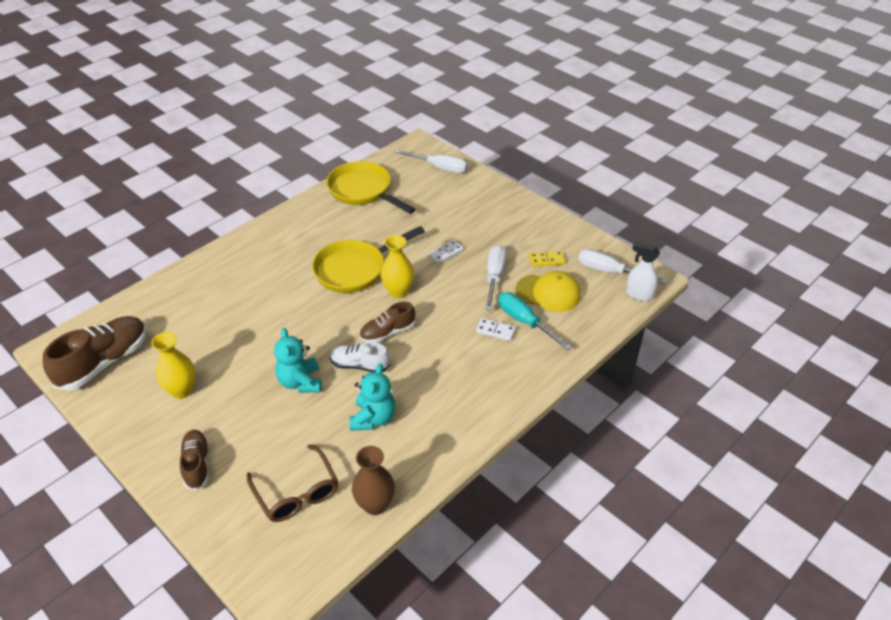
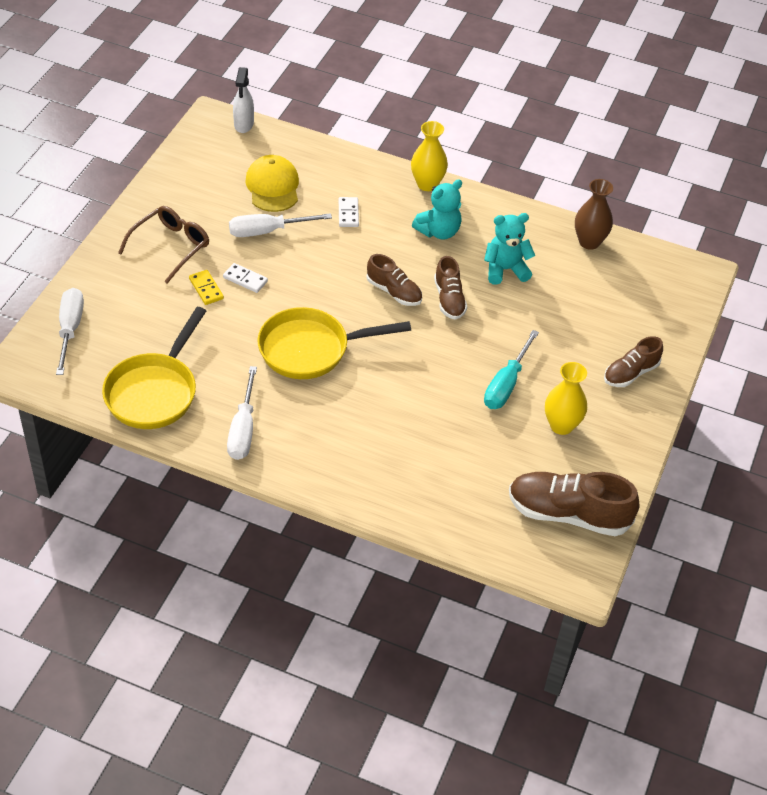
camera: 115 degrees left, 5 degrees up
(296, 492) = (611, 294): brown glasses -> brown glasses (170, 247)
(300, 382) = (495, 336): turquoise teddy bear -> turquoise teddy bear (438, 231)
(355, 269) = (311, 349): yellow pan -> yellow pan turned 135 degrees clockwise
(359, 365) = (449, 299): white shoe -> brown shoe
(398, 291) = (329, 301): yellow vase -> yellow vase (427, 184)
(524, 322) = (324, 196): turquoise screwdriver -> turquoise screwdriver (506, 384)
(546, 260) = (220, 197): yellow domino -> yellow domino (206, 289)
(609, 271) = (217, 149): white screwdriver -> white screwdriver (243, 429)

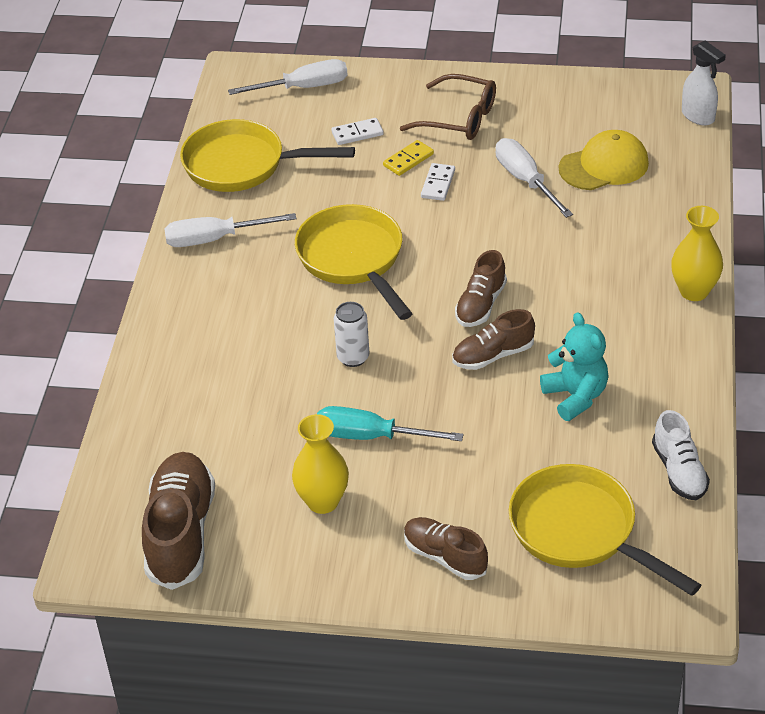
camera: 80 degrees right, 5 degrees down
(243, 124) = (698, 116): white spray bottle -> white spray bottle turned 120 degrees counterclockwise
(348, 213) = (595, 236): white domino -> white domino (357, 133)
(421, 375) = (353, 357): none -> white can
(438, 231) = (611, 320): turquoise teddy bear -> none
(589, 242) = (679, 471): brown vase -> white shoe
(627, 302) = (580, 531): none -> yellow pan

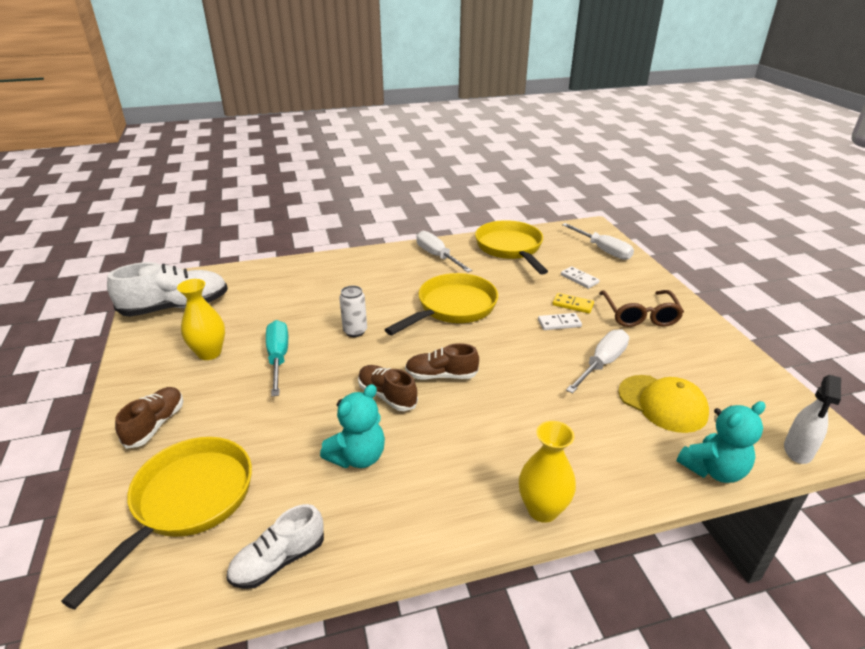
camera: 65 degrees right, 10 degrees down
(181, 533) = (175, 307): brown shoe -> white shoe
(696, 174) = (713, 469): none -> turquoise teddy bear

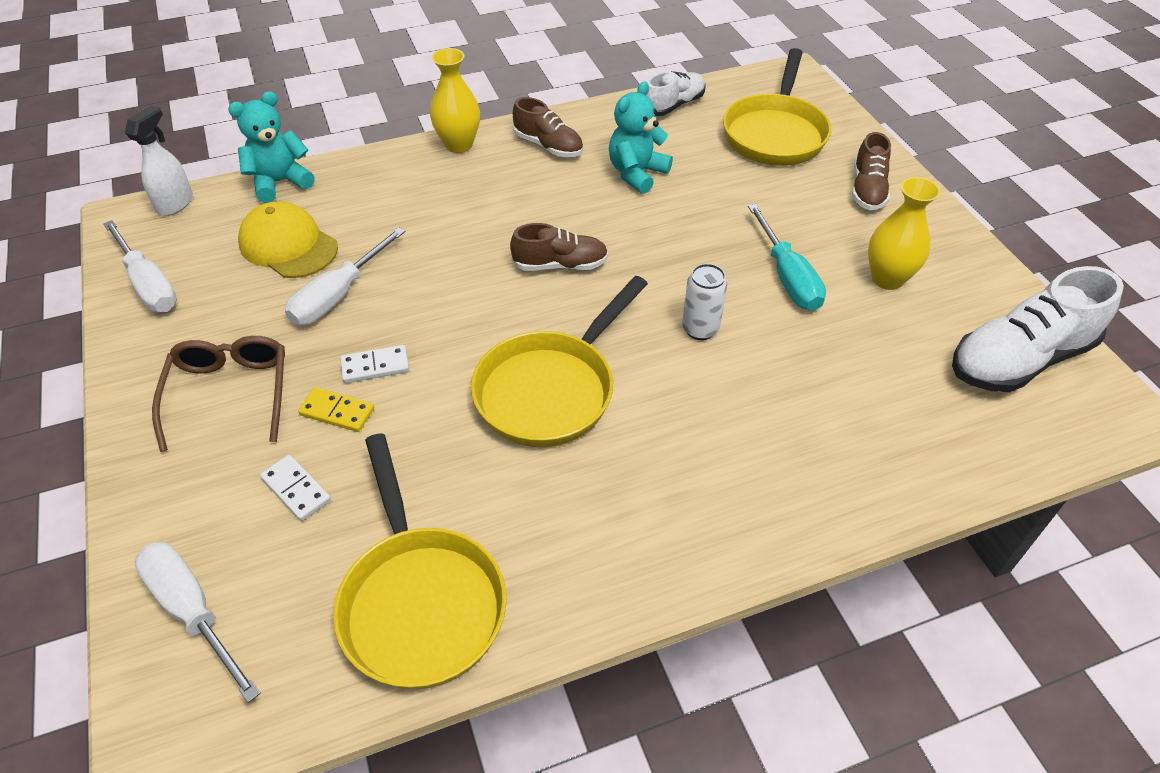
camera: 175 degrees right, 15 degrees up
(387, 396) = (623, 235): brown shoe -> brown shoe (548, 146)
(437, 256) = (595, 553): white screwdriver -> white screwdriver (149, 284)

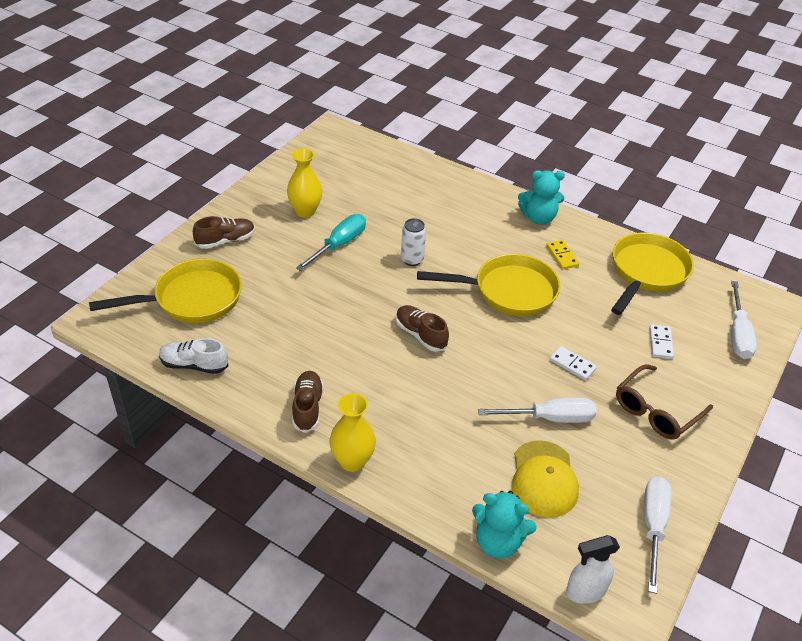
camera: 130 degrees left, 5 degrees down
(337, 411) = (612, 359): yellow domino -> yellow domino (562, 256)
(636, 173) = (299, 345): turquoise teddy bear -> turquoise teddy bear (538, 218)
(1019, 359) = (326, 160): white shoe -> none

